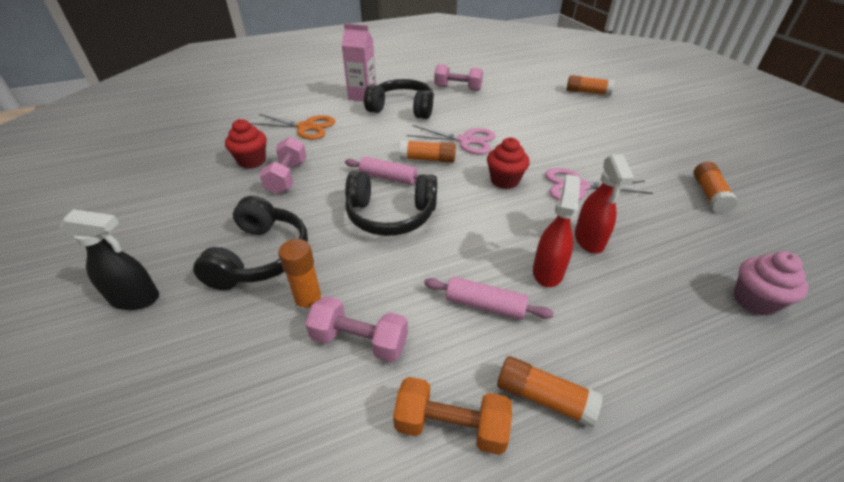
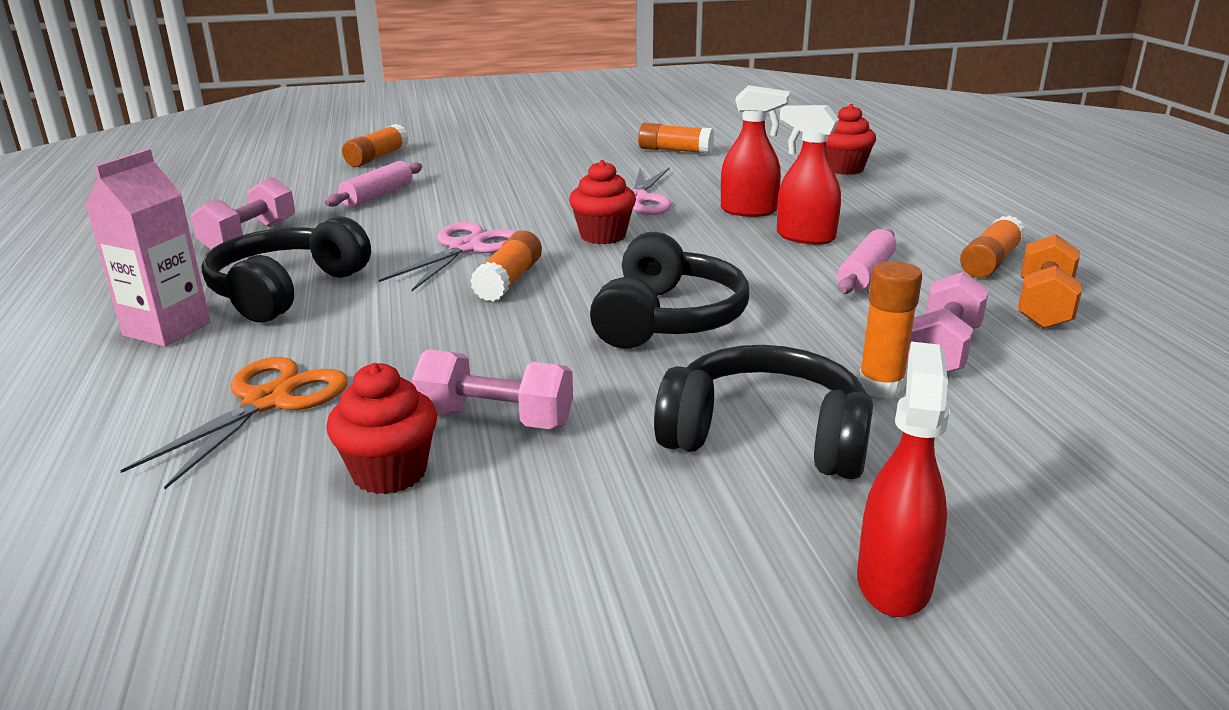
camera: 80 degrees left, 15 degrees down
(136, 298) = (893, 581): black spray bottle -> red spray bottle
(388, 178) = (552, 316): pink rolling pin -> pink rolling pin (377, 195)
(754, 300) = (844, 169): pink cupcake -> red cupcake

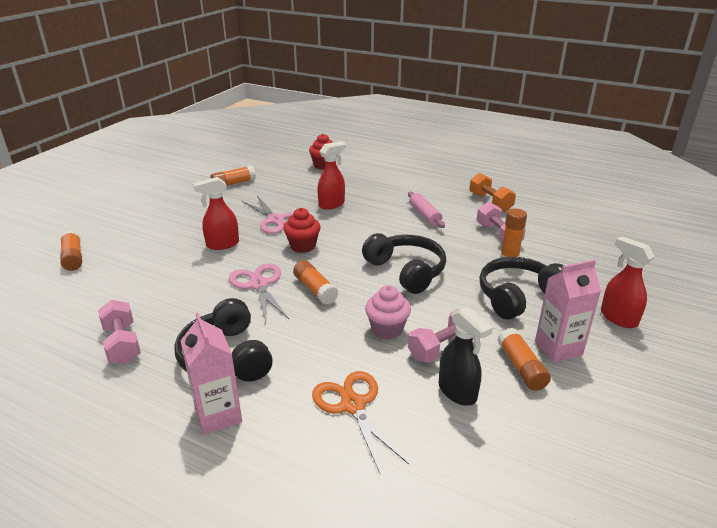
camera: 50 degrees left, 5 degrees up
(377, 195) = (137, 280): pink rolling pin -> none
(389, 473) = (457, 392): red cupcake -> black spray bottle
(484, 360) = (387, 329): none -> pink cupcake
(657, 535) = (558, 348): none -> pink carton
(805, 237) = (375, 208): red spray bottle -> red spray bottle (222, 244)
(990, 262) = (447, 191): orange glue stick -> orange glue stick (521, 367)

